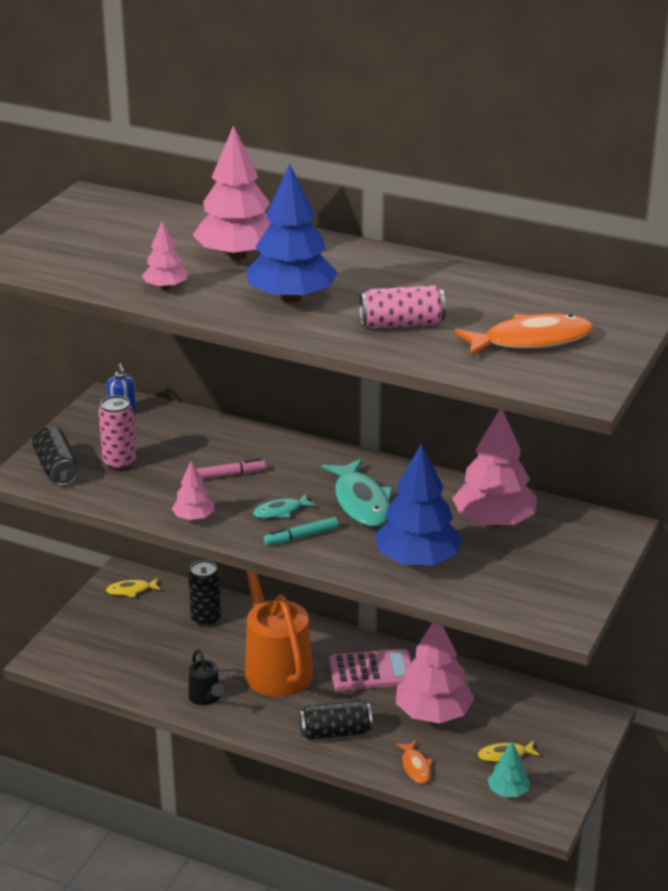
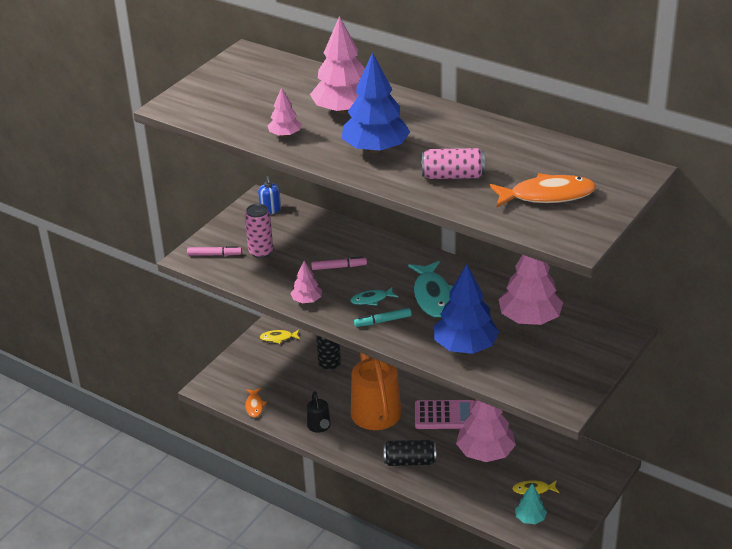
camera: 10 degrees right, 5 degrees up
(56, 469) = (214, 255): black can -> pink marker
(415, 766) = (464, 493): orange fish -> orange fish (254, 406)

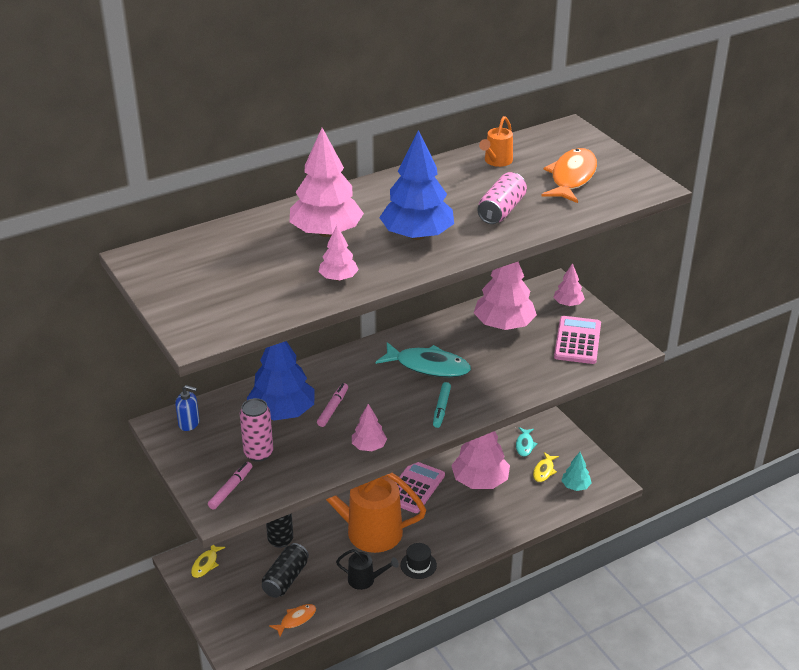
camera: 65 degrees left, 0 degrees up
(254, 406) = (296, 619): orange fish -> orange fish turned 60 degrees counterclockwise
(356, 451) = (418, 565): none -> black hat
(371, 299) = (403, 404): turquoise fish -> turquoise fish (524, 445)
(409, 461) = (458, 534): black can -> black can (286, 579)
(465, 346) = (515, 373): blue tree -> blue tree (282, 412)
(534, 151) = (496, 161): none -> orange watering can
(546, 369) = (577, 341): none -> pink calculator
(600, 347) = (568, 304): none -> pink tree

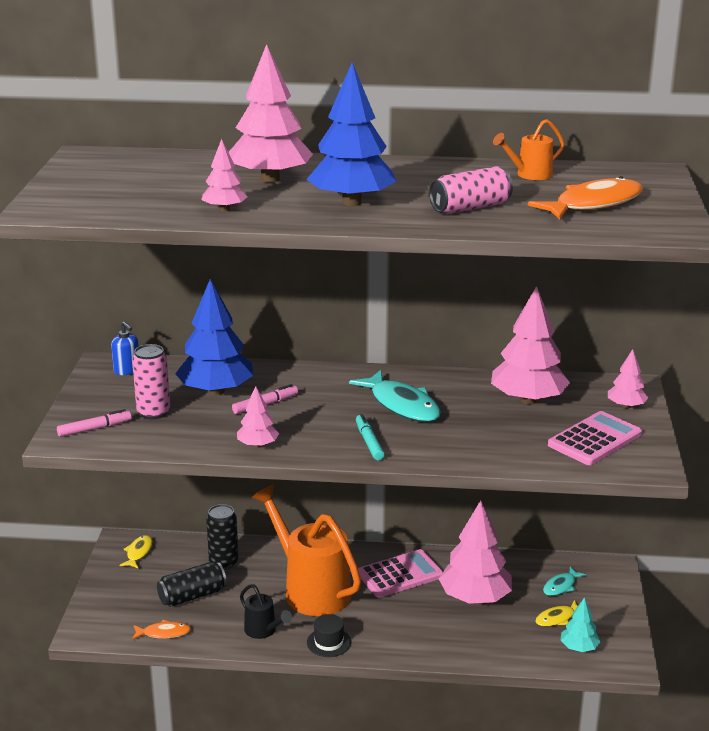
camera: 35 degrees right, 10 degrees down
(206, 564) = (138, 553): yellow fish -> yellow fish turned 135 degrees clockwise
(441, 408) = (369, 442): turquoise marker -> turquoise marker turned 120 degrees clockwise

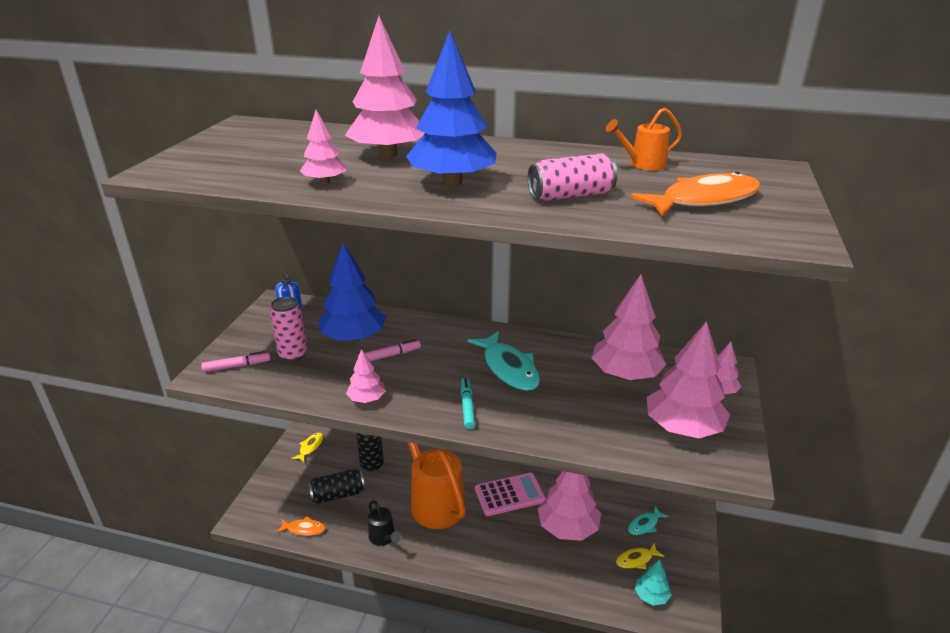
camera: 10 degrees right, 5 degrees up
(329, 642) = (434, 558): black hat -> none
(595, 440) = (683, 427): pink calculator -> pink tree

